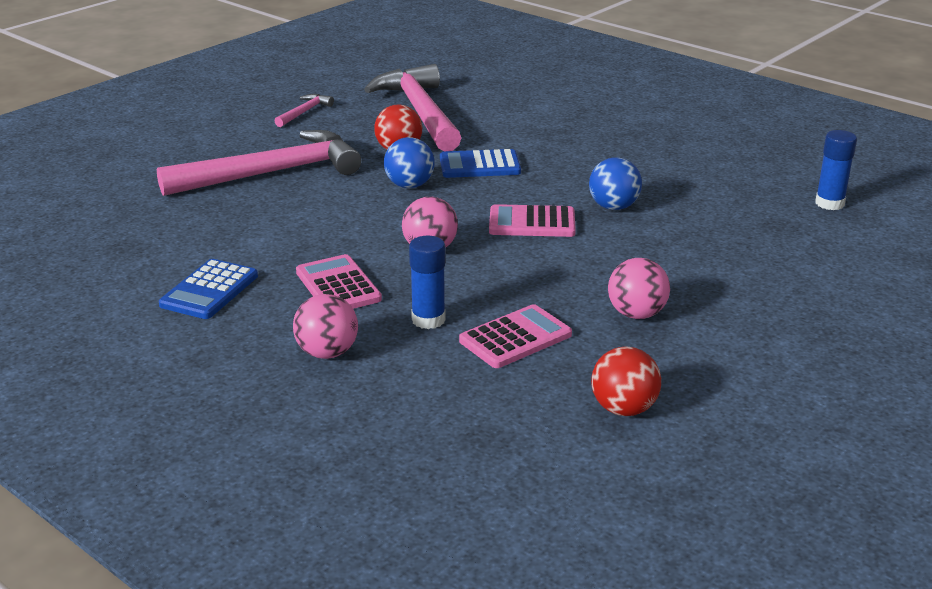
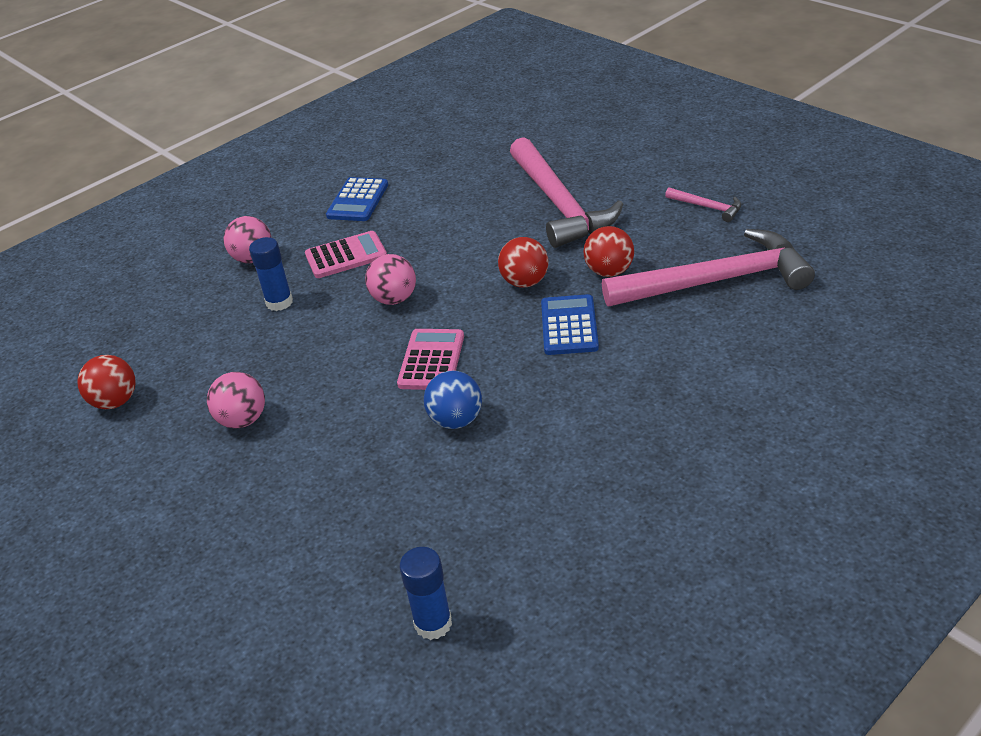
camera: 100 degrees right, 10 degrees up
(209, 290) = (358, 200): blue calculator -> blue calculator turned 105 degrees counterclockwise
(409, 185) = (525, 282): blue ball -> red ball
(515, 338) = (235, 347): pink calculator -> none

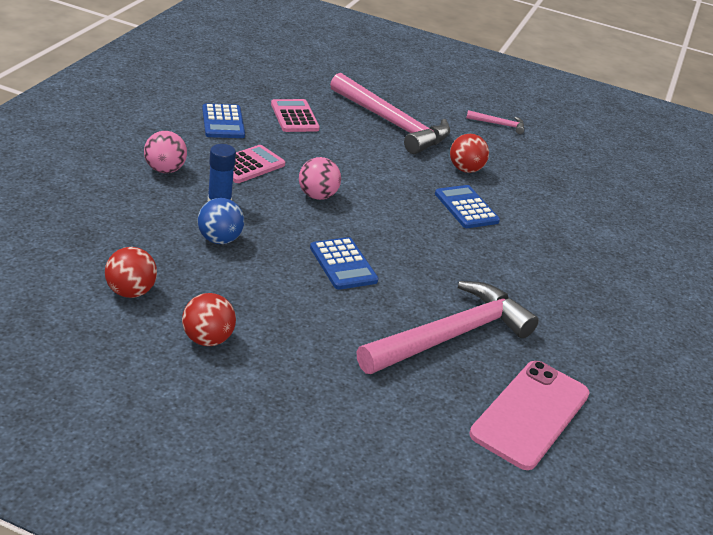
camera: 35 degrees left, 5 degrees down
(243, 420) = (264, 295): pink ball -> none
(357, 390) = (343, 264): none -> blue calculator
(431, 360) = (384, 238): pink calculator -> pink calculator (294, 117)
(433, 623) = (530, 414): blue glue stick -> pink phone
(456, 420) = (436, 278): blue ball -> blue ball (219, 240)
(525, 282) = (410, 179): red ball -> red ball (207, 339)
(717, 281) = (542, 173): pink hammer -> pink hammer (452, 335)

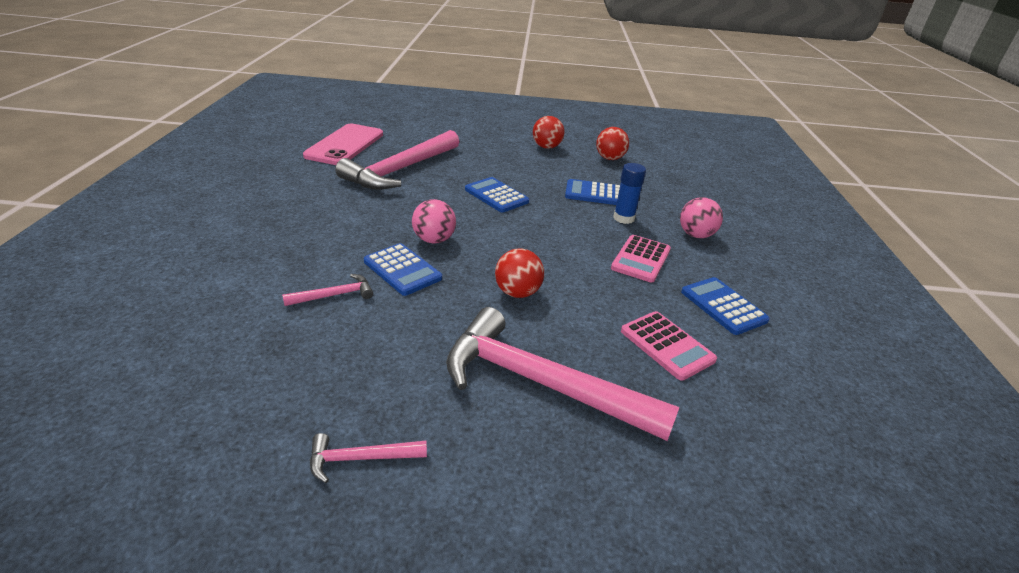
camera: 165 degrees right, 0 degrees up
(219, 240) = (594, 193): blue ball -> blue calculator
(317, 196) = (555, 244): pink ball -> pink ball (434, 240)
(465, 169) = (411, 325): red ball -> red ball (517, 293)
(520, 202) = (335, 295): none -> pink hammer

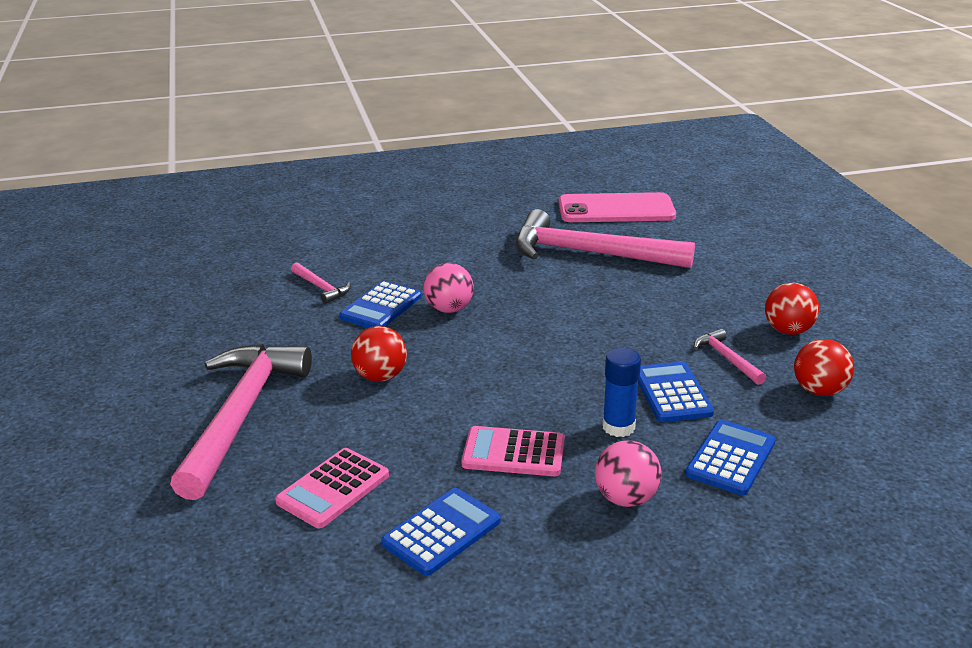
camera: 75 degrees right, 5 degrees down
(360, 458) = (134, 352): pink hammer -> pink hammer (726, 358)
(496, 196) = (587, 323): blue calculator -> blue calculator (730, 458)

